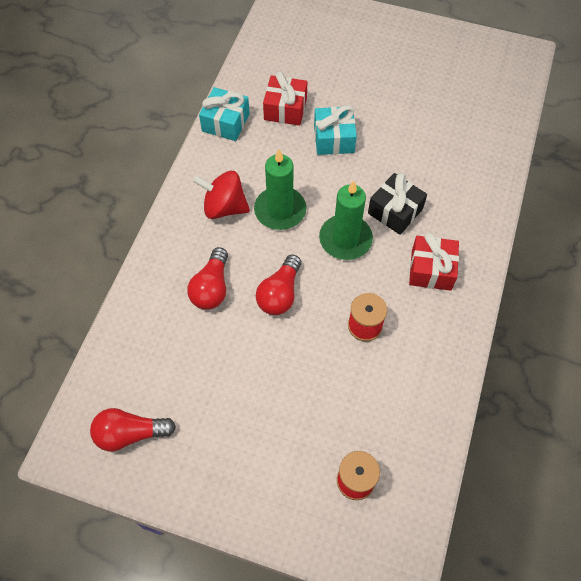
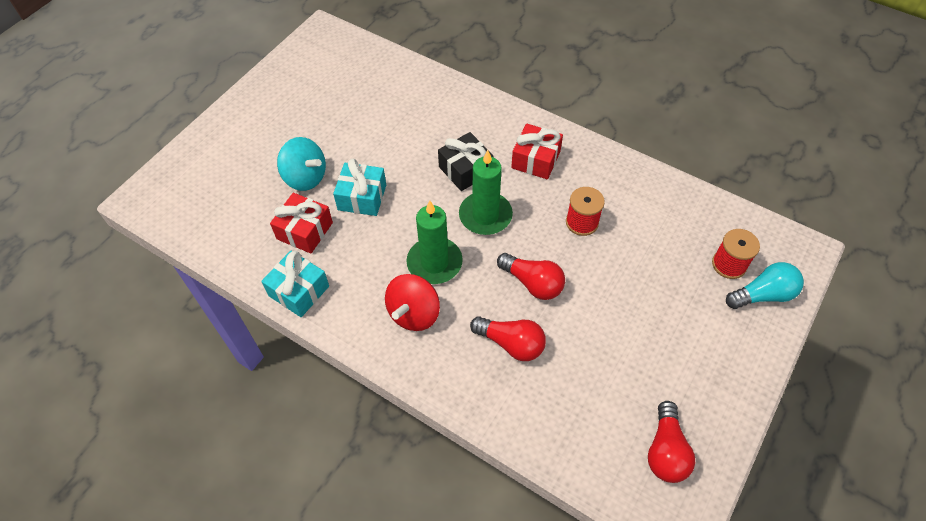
camera: 75 degrees left, 5 degrees down
(325, 520) = (763, 295): none -> turquoise light bulb
(341, 93) = (305, 177): none -> turquoise spinning top

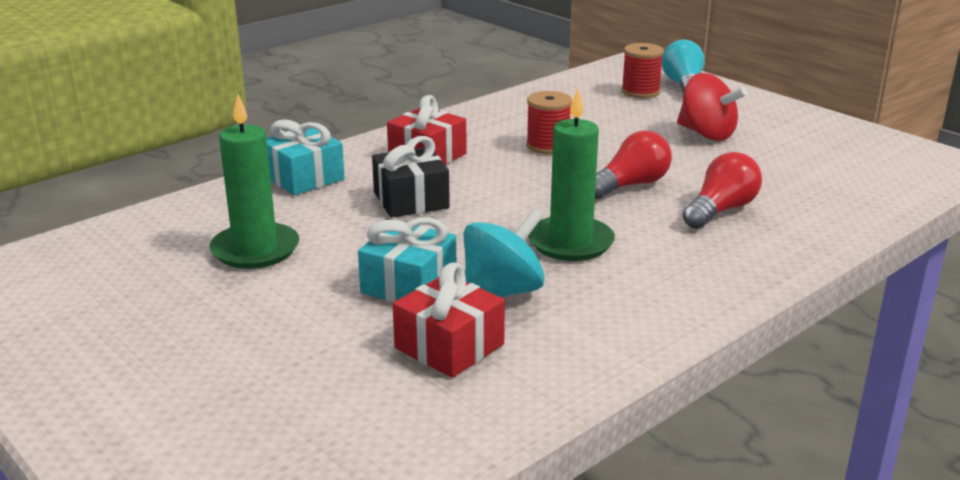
camera: 75 degrees left, 30 degrees down
(299, 291) = (580, 364): turquoise gift -> turquoise gift (304, 178)
(305, 177) = (324, 334): turquoise spinning top -> turquoise spinning top (502, 292)
(414, 313) = (656, 268): red spinning top -> red spinning top (707, 134)
(485, 215) = (504, 198): green candle -> green candle (255, 250)
(665, 451) = (869, 154): red light bulb -> none

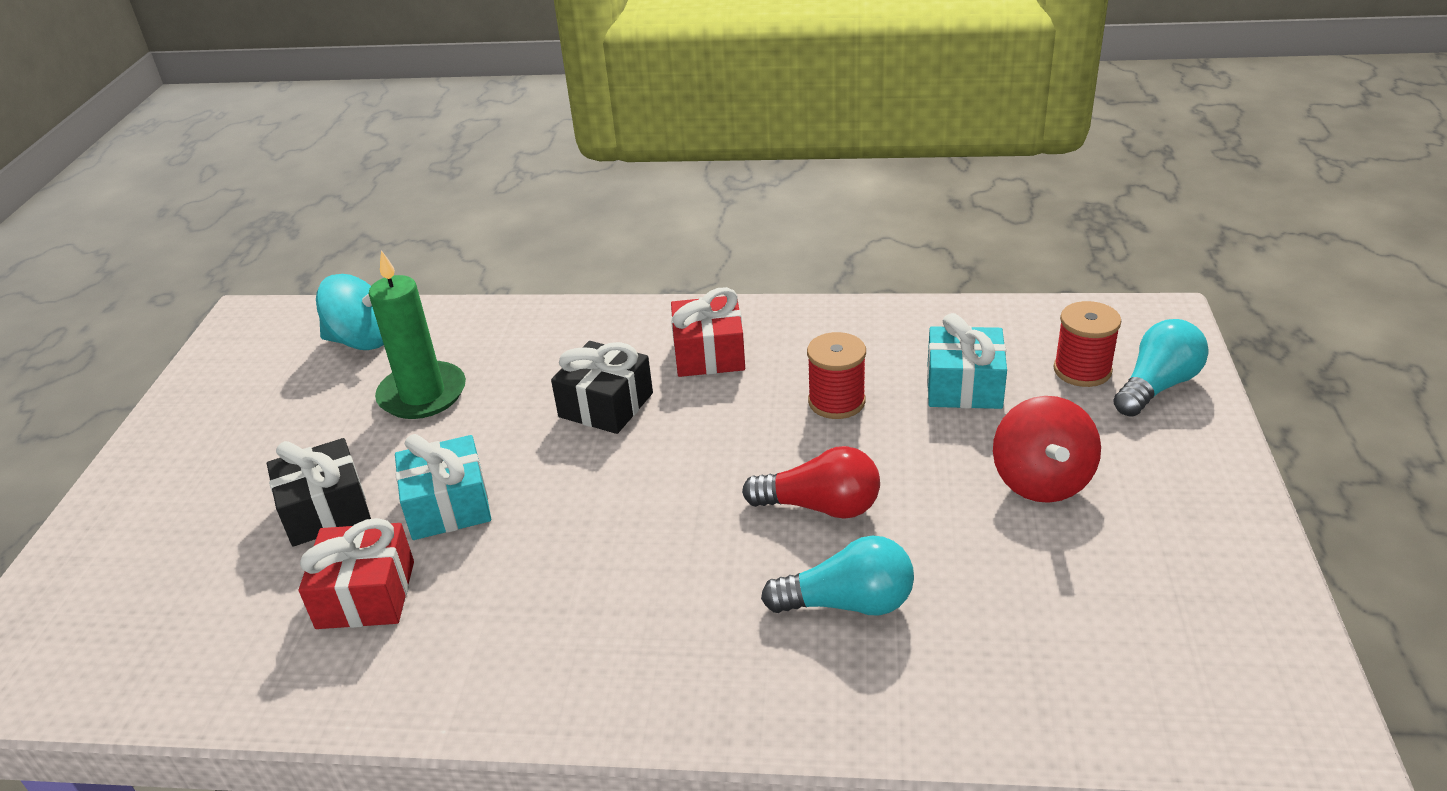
camera: 50 degrees right, 10 degrees up
(304, 178) = (575, 329): turquoise gift -> turquoise gift (964, 386)
(317, 330) = (326, 510): none -> black gift
(502, 292) = (491, 564): turquoise spinning top -> turquoise spinning top (362, 341)
(570, 242) = (637, 545): green candle -> none
(720, 210) = (848, 603): red light bulb -> turquoise light bulb

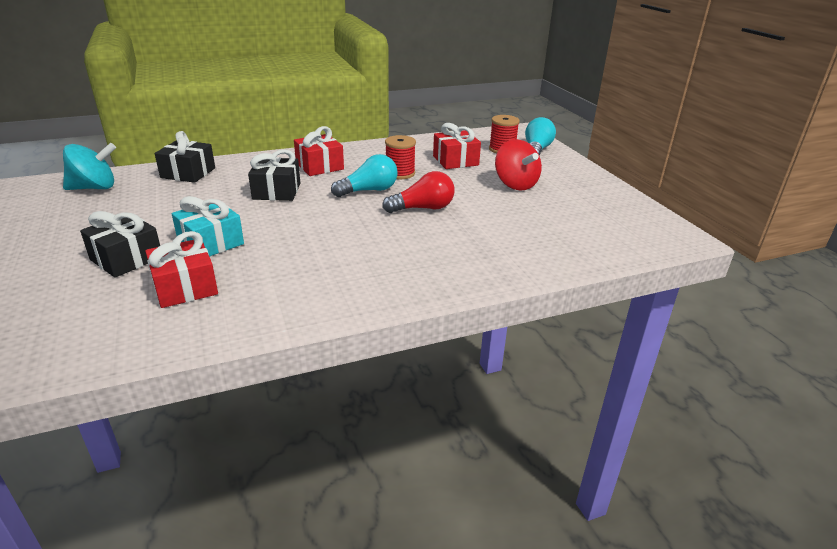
camera: 30 degrees left, 5 degrees down
(422, 394) = (156, 203): green candle -> none
(501, 331) = (188, 173): none -> black gift
(848, 603) = (464, 237): turquoise light bulb -> turquoise light bulb (369, 190)
(964, 386) = (455, 161): turquoise gift -> red gift

